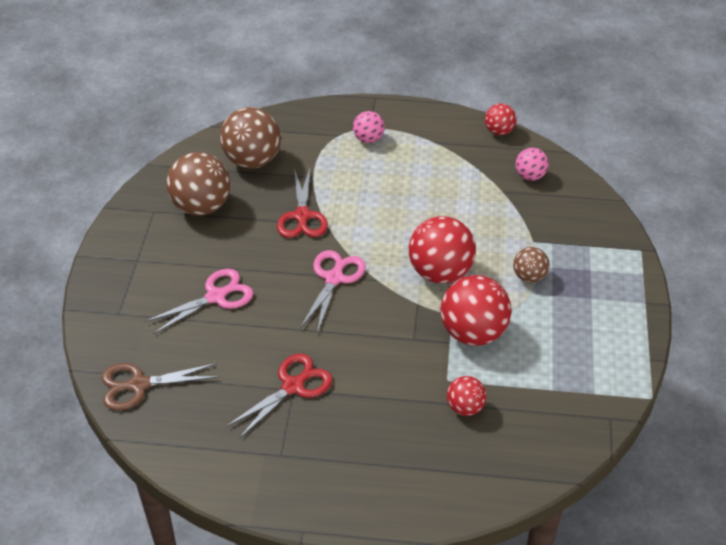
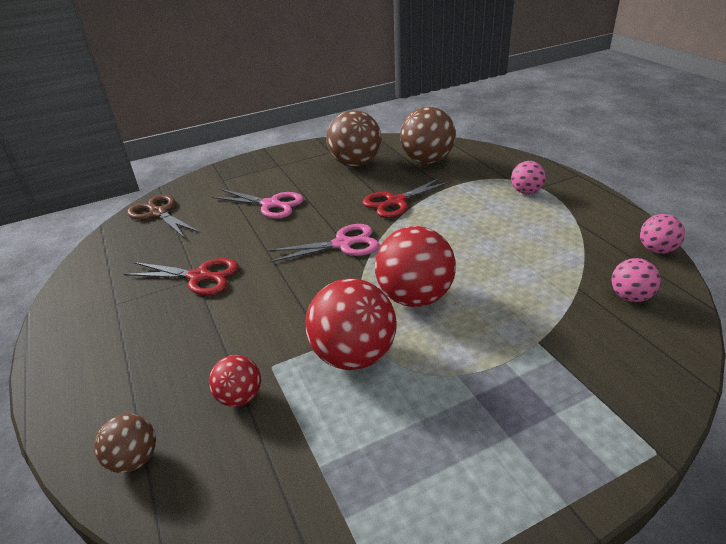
camera: 60 degrees right, 10 degrees down
(499, 131) = (656, 250): red ball -> pink ball
(529, 276) = (481, 362): brown ball -> brown ball (134, 459)

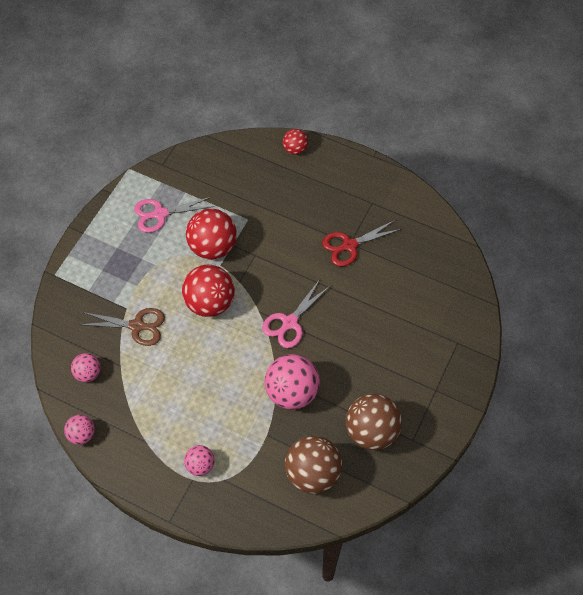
camera: 140 degrees right, 25 degrees up
(134, 459) = (260, 153): brown ball -> none
(158, 213) = (452, 278): brown scissors -> brown scissors (137, 326)
(240, 397) = (246, 198): red ball -> red ball (295, 149)
(271, 205) = (382, 334): pink scissors -> pink scissors (160, 214)
(395, 202) = (292, 392): red scissors -> pink ball

